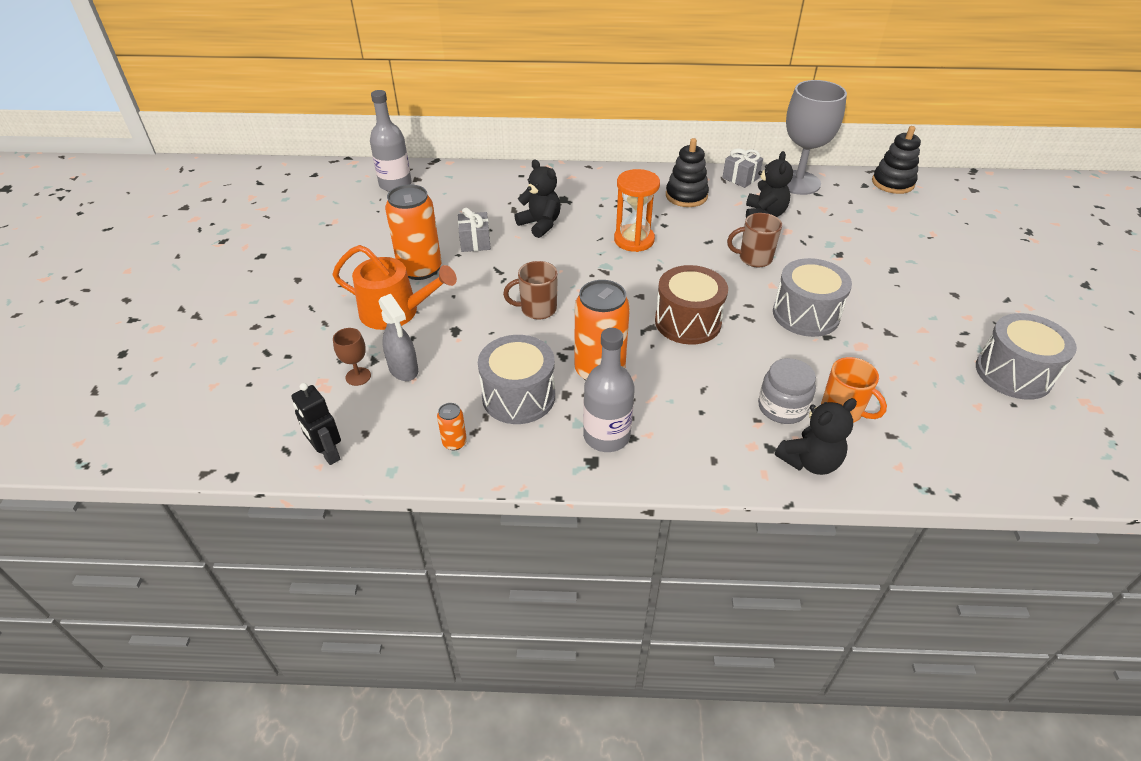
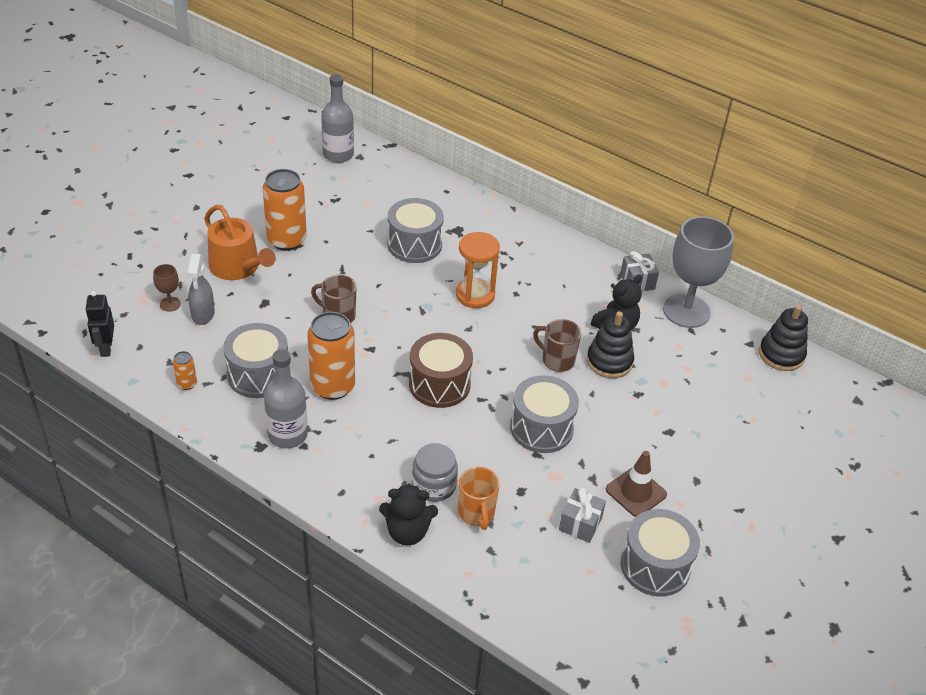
camera: 30 degrees right, 0 degrees up
(475, 242) = (349, 236): grey gift -> grey gift (580, 524)
(540, 224) = (414, 244): black teddy bear -> grey drum
(686, 196) = (566, 276): black stacking toy -> black stacking toy (609, 361)
(929, 325) = (636, 492): none -> brown traffic cone

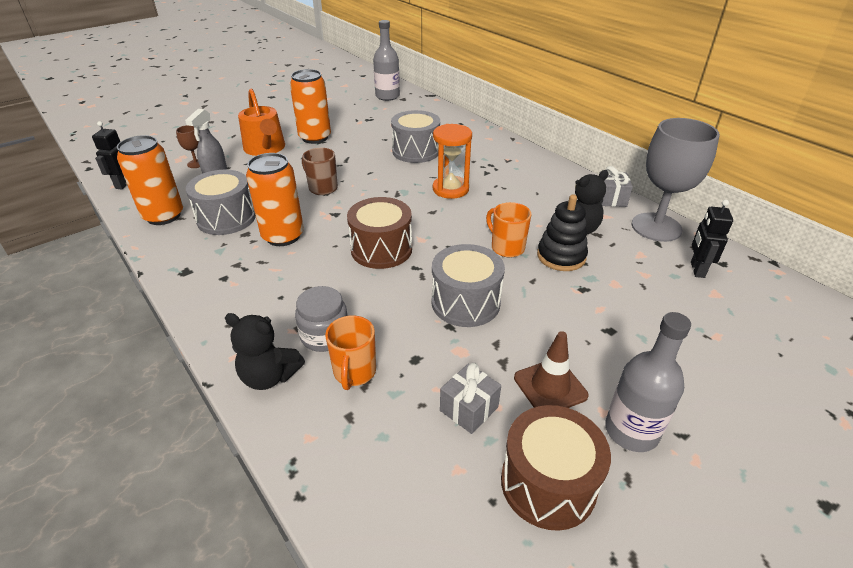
camera: 20 degrees right, 5 degrees down
(187, 384) = (163, 216): orange can -> orange can, size x2.24
(287, 435) = (216, 266): grey bottle -> grey bottle (631, 431)
(557, 360) = (506, 247): brown mug -> orange mug
(655, 566) = (548, 483): grey drum -> brown drum
(729, 355) = (697, 270): none -> black robot
(781, 355) = (759, 278): black stacking toy -> none

